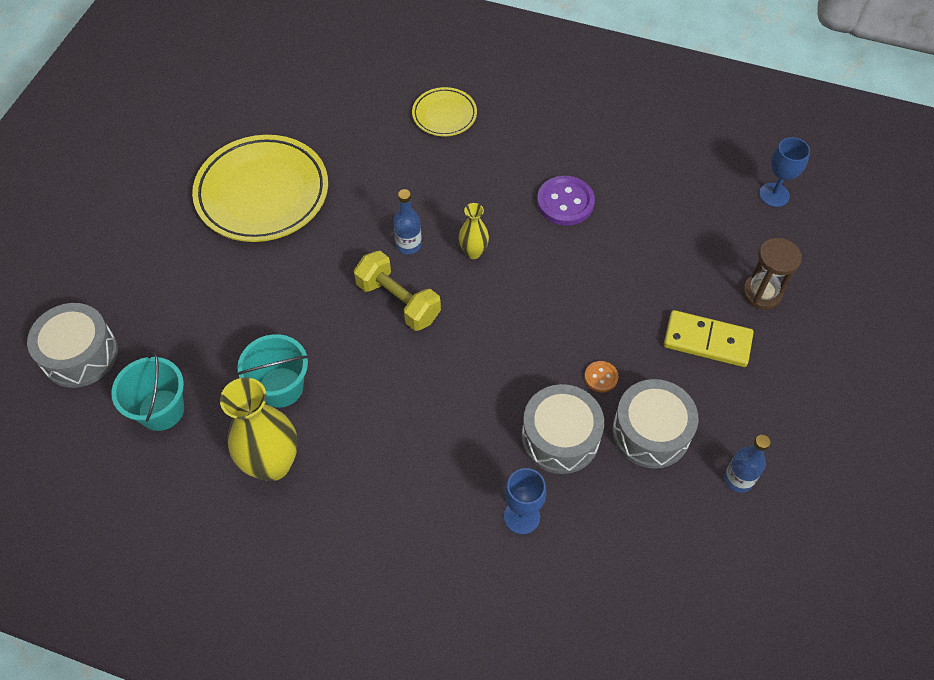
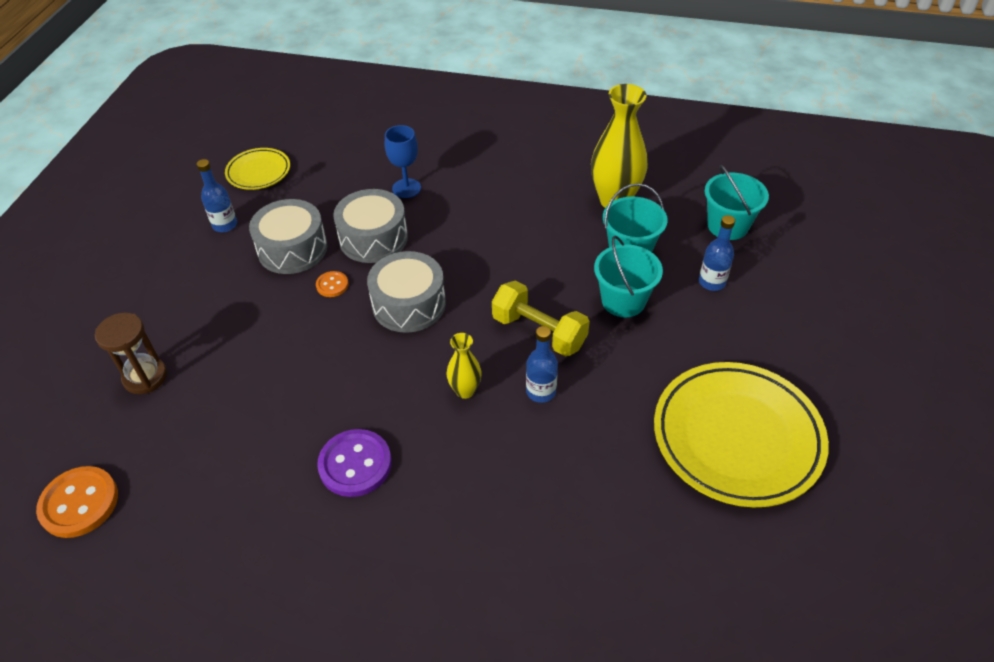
camera: 175 degrees right, 10 degrees down
(80, 354) = (829, 258): grey drum -> grey drum (409, 304)
(213, 338) = (712, 282): none -> blue bottle
(309, 326) = (623, 301): none -> turquoise bucket
(444, 115) = (528, 589): yellow plate -> yellow plate (258, 172)
(707, 341) = (220, 325): yellow domino -> none
(774, 195) = (79, 503): blue goblet -> orange button

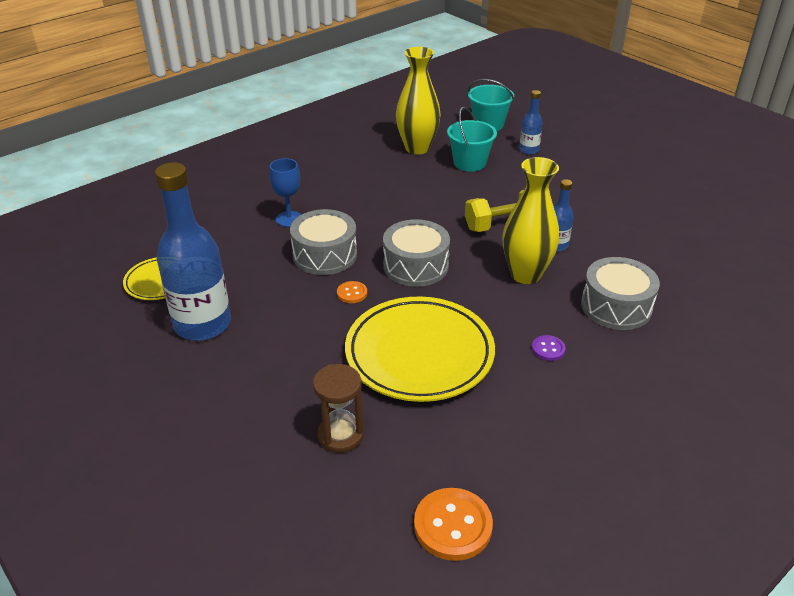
camera: 55 degrees left, 10 degrees down
(225, 225) = (202, 324): blue bottle -> blue bottle, size x2.14
(292, 249) = (284, 298): grey drum -> grey drum (616, 306)
(355, 464) = (548, 349): purple button -> purple button, size x0.53
(465, 390) = (525, 274): yellow vase -> yellow vase, size x1.92
(623, 301) = (510, 184): turquoise bucket -> none
(737, 437) = (655, 196): yellow plate -> yellow plate (419, 354)

